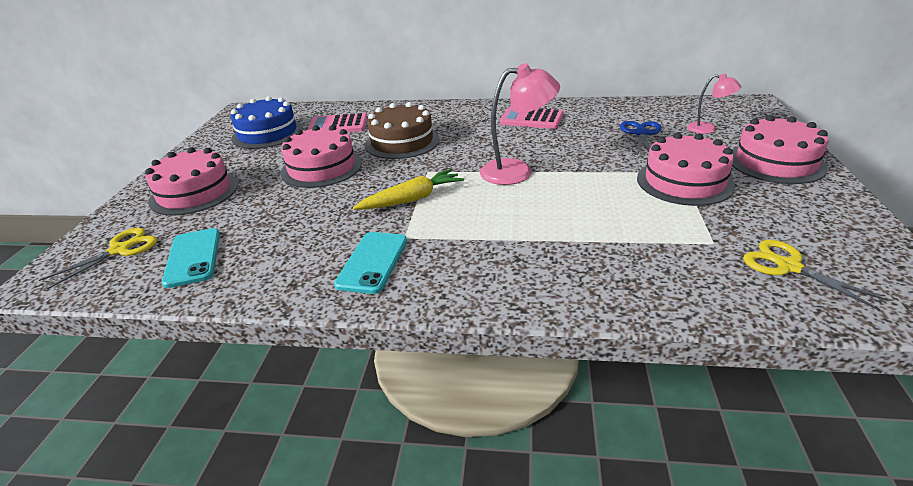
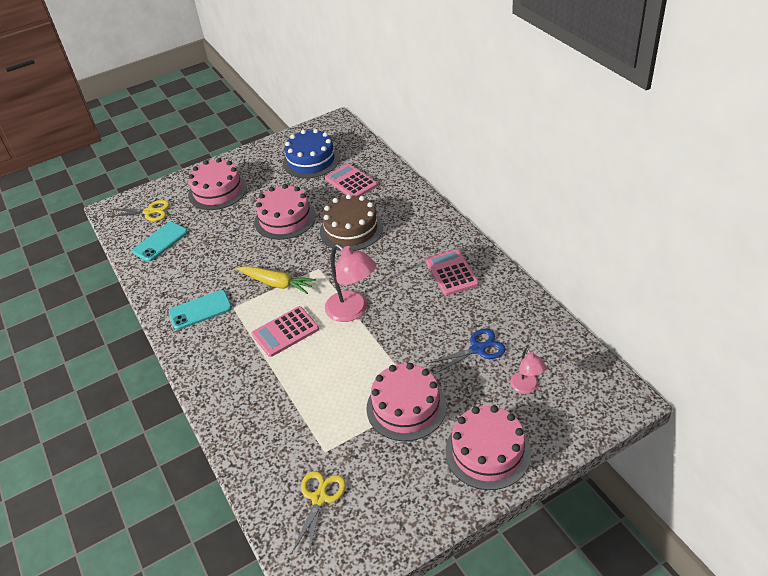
camera: 55 degrees right, 10 degrees up
(496, 215) = (285, 332): none -> pink calculator

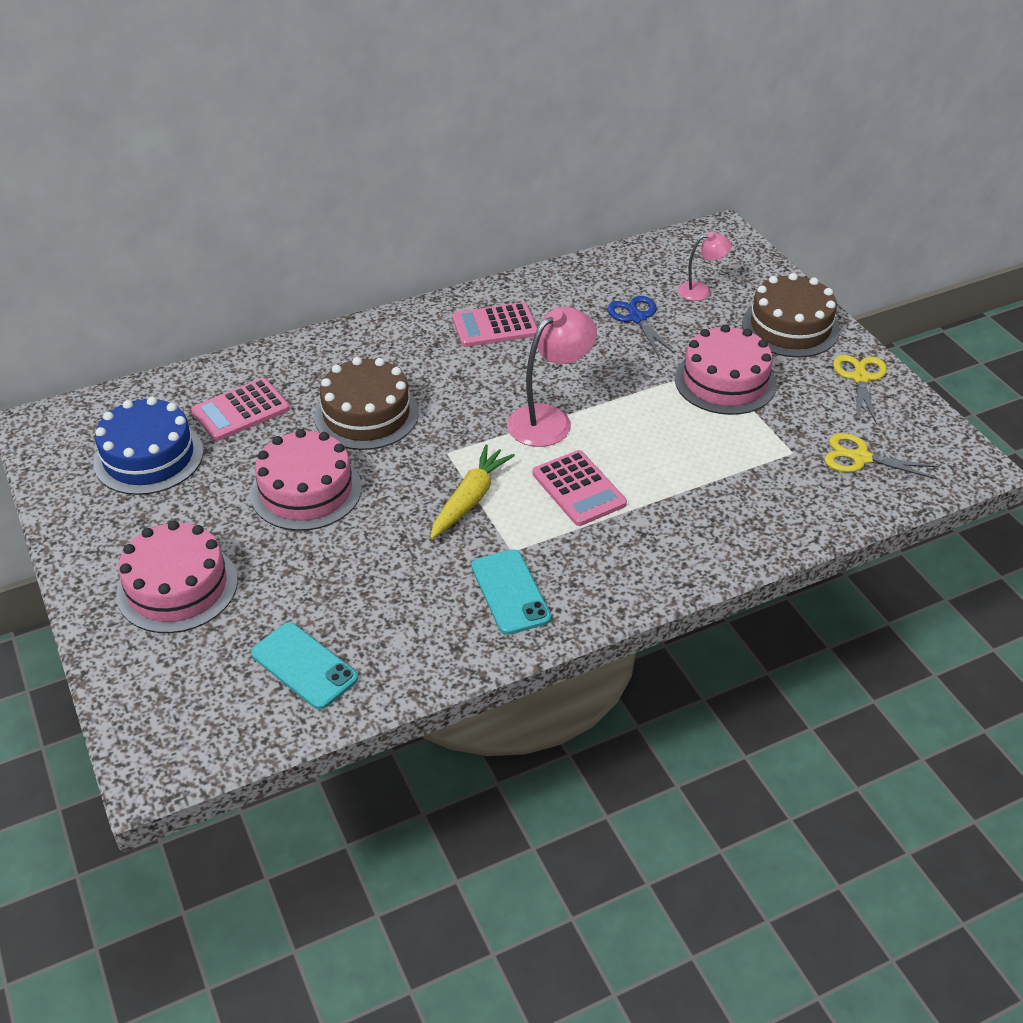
camera: 90 degrees left, 0 degrees up
(149, 212) = (196, 695): yellow scissors -> yellow scissors (860, 378)
(487, 452) = (790, 327): pink cake -> brown cake

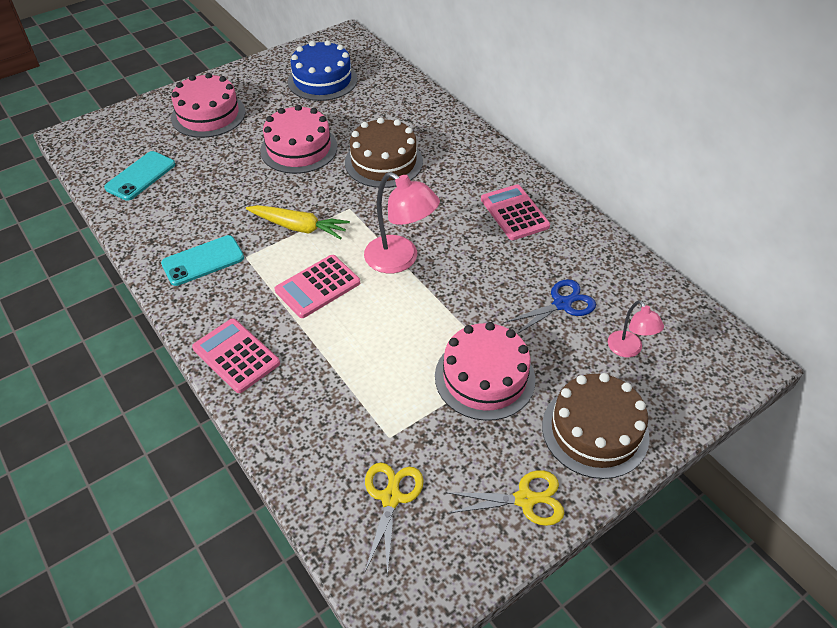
camera: 80 degrees right, 5 degrees up
(241, 410) = (375, 106): pink calculator -> pink calculator (236, 356)

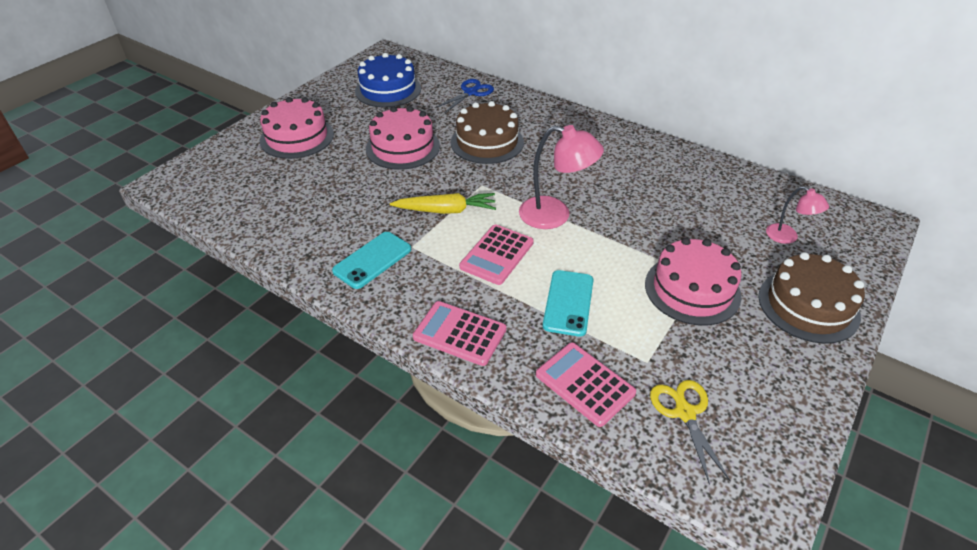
camera: 20 degrees left, 5 degrees down
(140, 176) = (261, 202): turquoise phone -> turquoise phone (568, 303)
(514, 213) = (624, 157): pink calculator -> pink calculator (584, 384)
(525, 499) = (795, 377): yellow scissors -> none
(562, 304) = (712, 216): blue scissors -> blue scissors (470, 92)

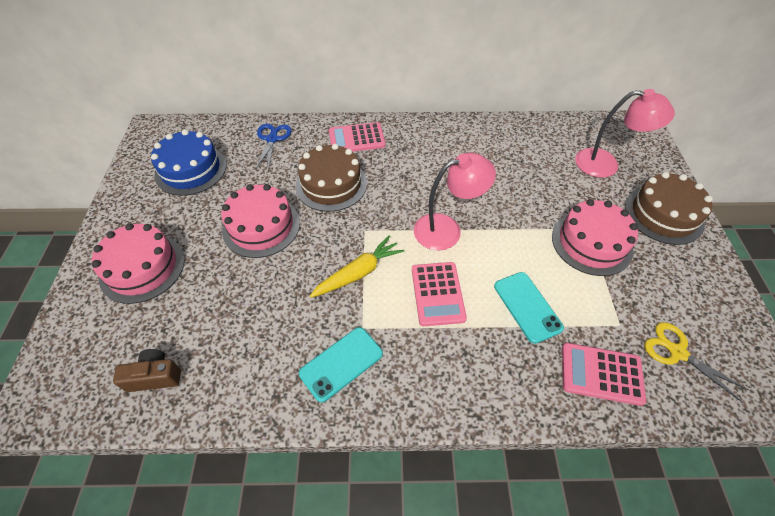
camera: 35 degrees left, 10 degrees up
(245, 203) = (155, 376): none -> brown camera
(372, 260) = (341, 363): turquoise phone -> turquoise phone turned 45 degrees clockwise
(459, 333) = (478, 391): pink calculator -> pink calculator (356, 139)
(787, 237) = (606, 164): pink lamp -> pink lamp, size x1.73

